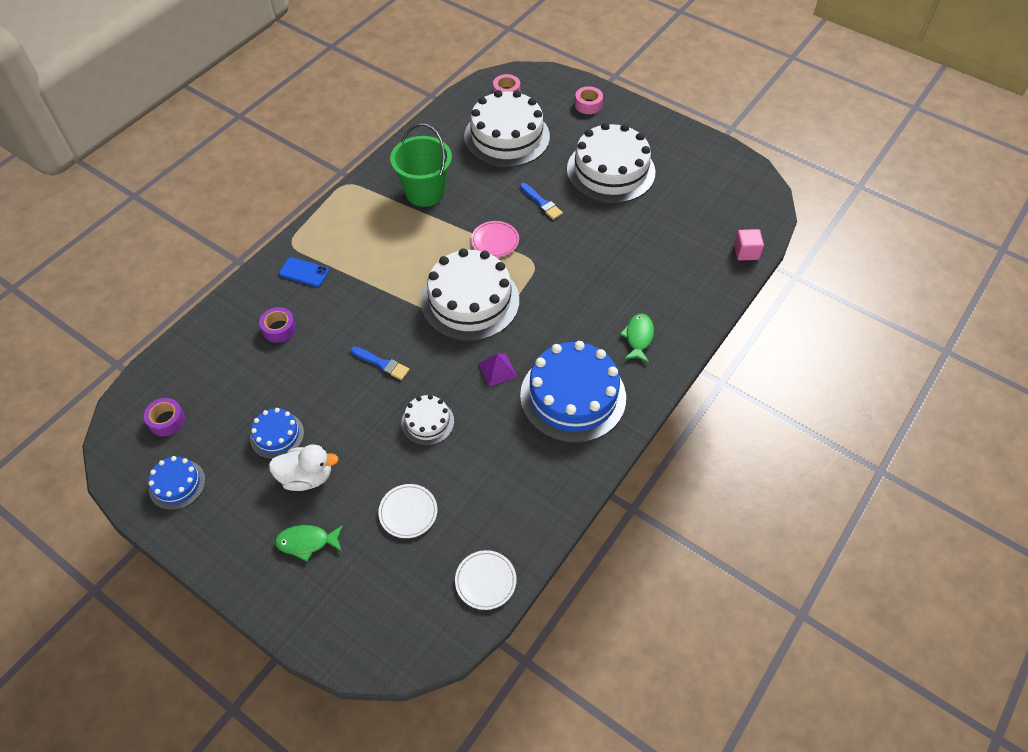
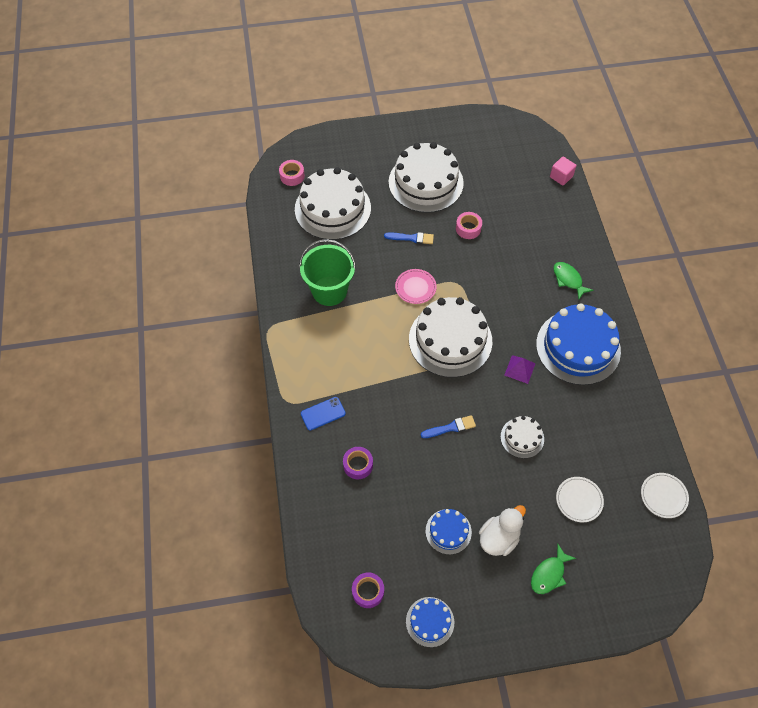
camera: 45 degrees left, 5 degrees up
(588, 105) = (356, 145): pink tape -> pink tape (468, 228)

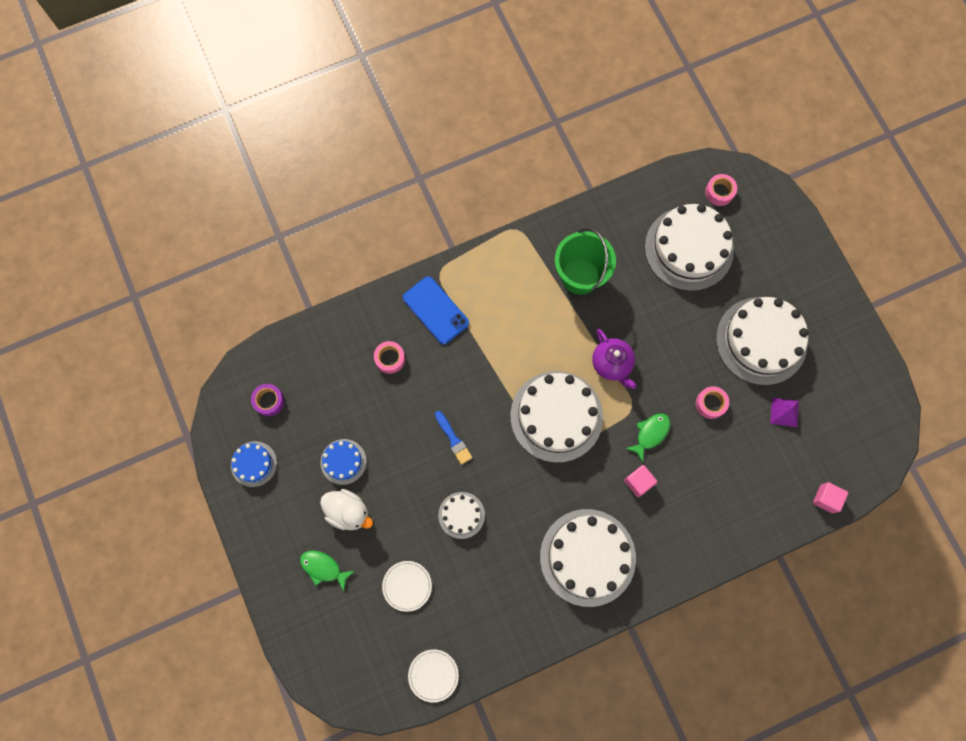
camera: 75 degrees right, 15 degrees up
(323, 413) = (436, 310): blue phone -> blue phone, size x1.57
(358, 465) = (390, 359): purple tape -> pink tape
(411, 238) = (676, 344): blue brush -> none
(415, 287) = (612, 364): pink plate -> purple teapot
(519, 369) = (541, 498): purple pyramid -> purple pyramid (784, 412)
(521, 294) = (638, 482): none -> pink cube
(568, 279) = (675, 532): green fish -> green fish (650, 434)
(578, 347) = (587, 557): blue cake -> white cake

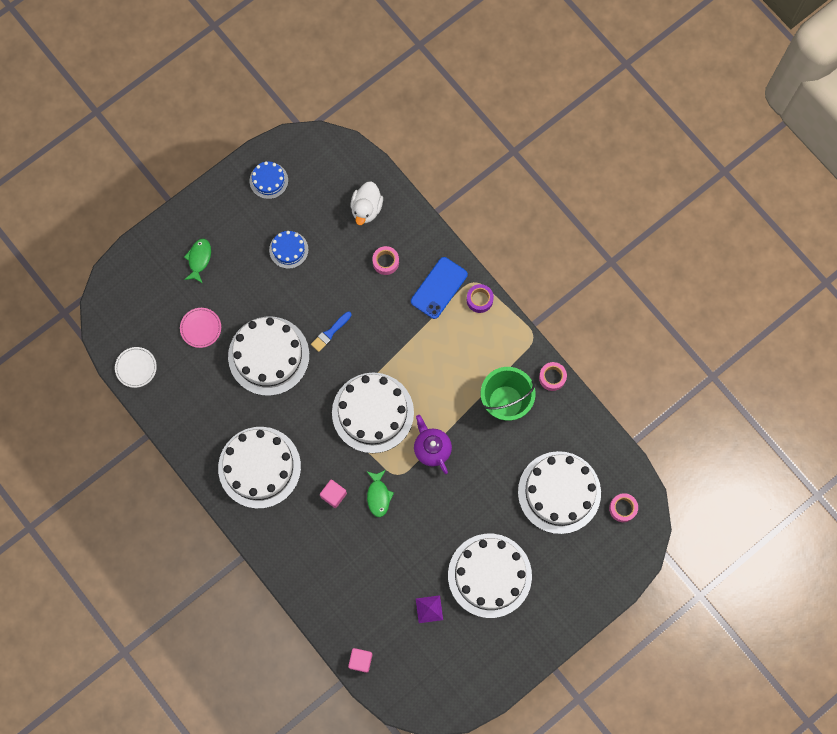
camera: 75 degrees right, 0 degrees up
(269, 401) = (323, 176): purple tape -> purple tape (479, 300)
(348, 512) = (248, 265): white duck -> white duck (366, 208)
(407, 586) = (201, 328): white plate -> pink plate
(461, 515) = (268, 356): white cake -> white cake, size x2.04
(612, 364) = (432, 448): purple teapot -> purple teapot turned 105 degrees clockwise
(650, 434) = (378, 496): green fish -> green fish turned 60 degrees clockwise
(710, 404) = (419, 542): pink tape -> pink tape (552, 377)

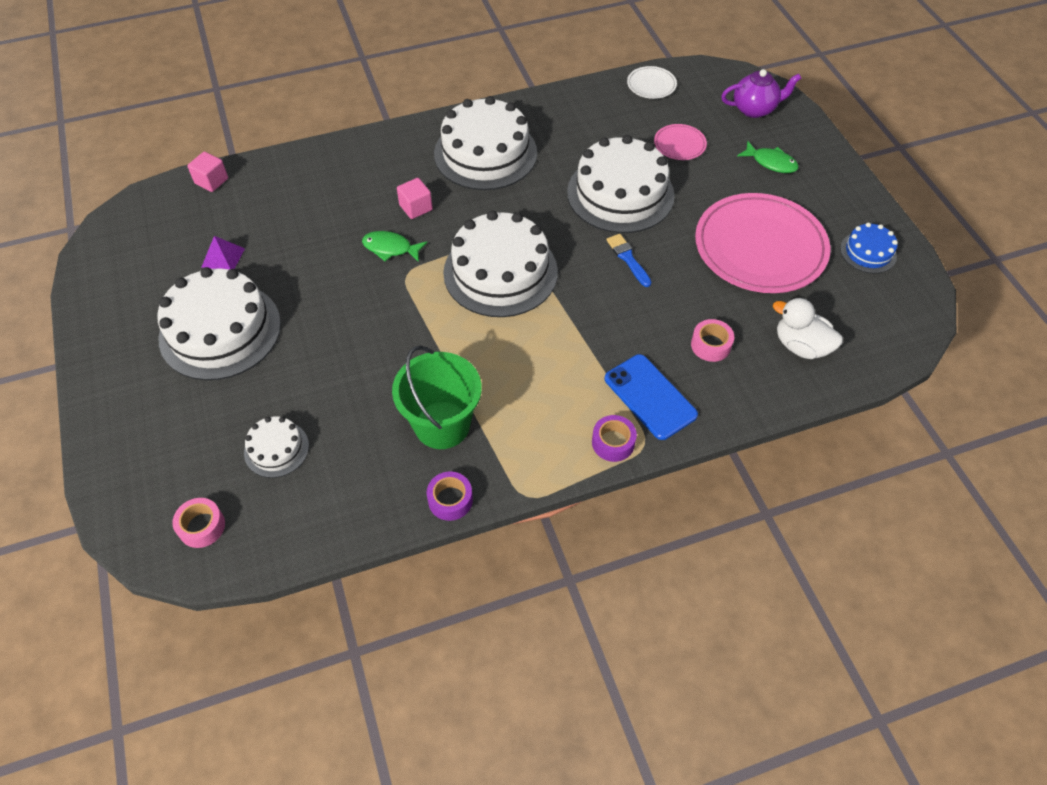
camera: 110 degrees right, 20 degrees down
(288, 249) = (760, 247): blue cake -> pink plate
(432, 448) = (420, 319): purple teapot -> purple teapot (754, 109)
(552, 377) = (450, 500): pink tape -> purple tape
(559, 492) = (276, 449): white cake -> white cake, size x0.49

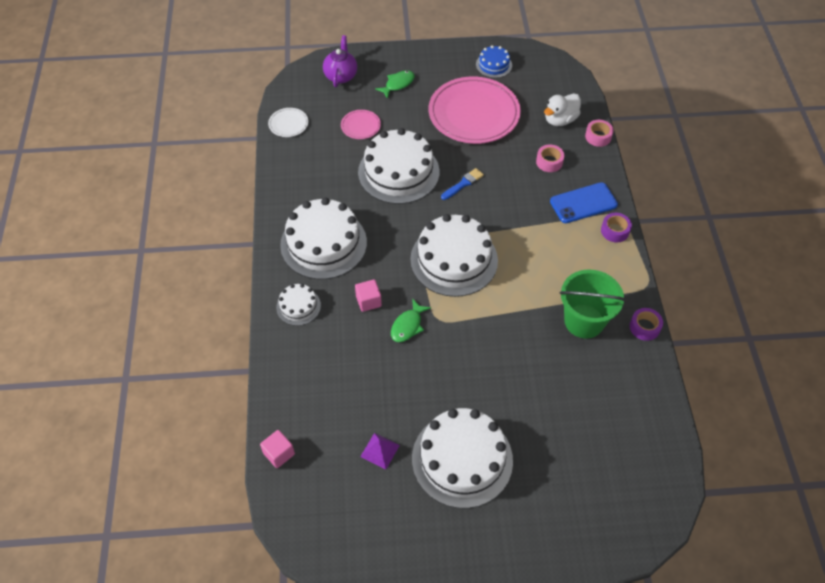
camera: 75 degrees left, 0 degrees up
(202, 526) = (645, 485): pink tape -> pink tape (598, 137)
(276, 449) = (586, 428): white cake -> white cake (298, 306)
(628, 259) = (463, 184): blue brush -> blue brush turned 150 degrees clockwise

